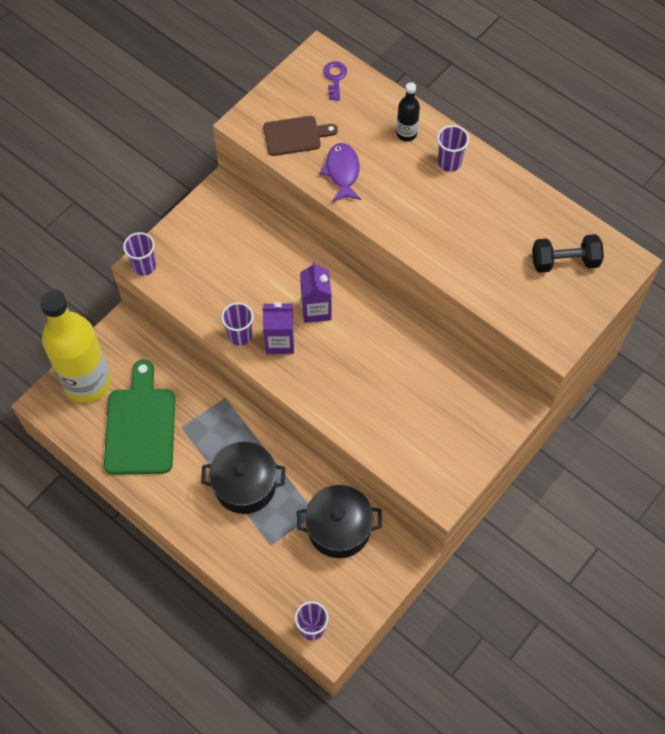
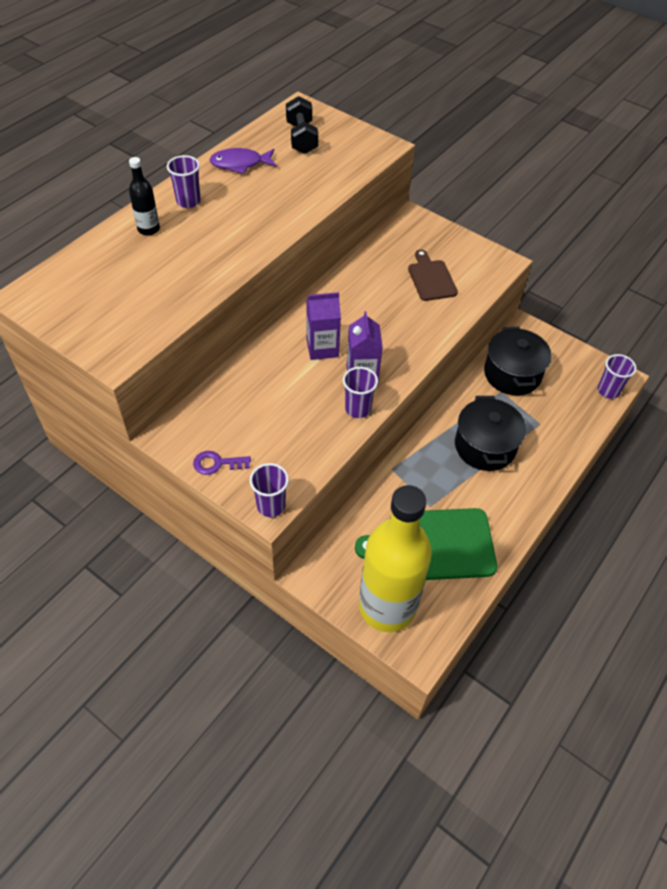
camera: 95 degrees left, 10 degrees down
(295, 135) = (140, 313): brown cutting board -> brown cutting board (431, 278)
(335, 78) = (62, 283): purple key -> purple key (217, 463)
(342, 172) = (194, 275): purple fish -> purple fish (240, 164)

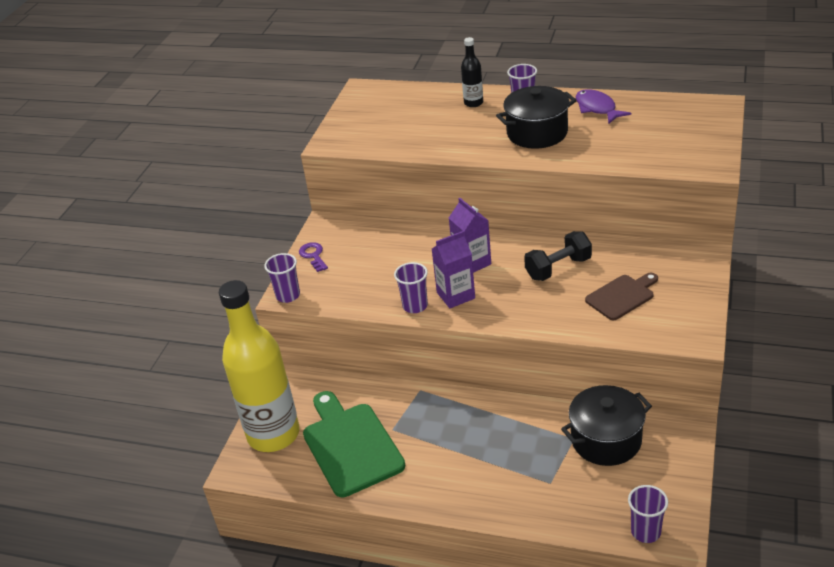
camera: 75 degrees right, 15 degrees down
(301, 138) = (670, 122): black dumbbell -> black dumbbell (558, 268)
(485, 446) = (489, 447): black pot -> black pot (537, 133)

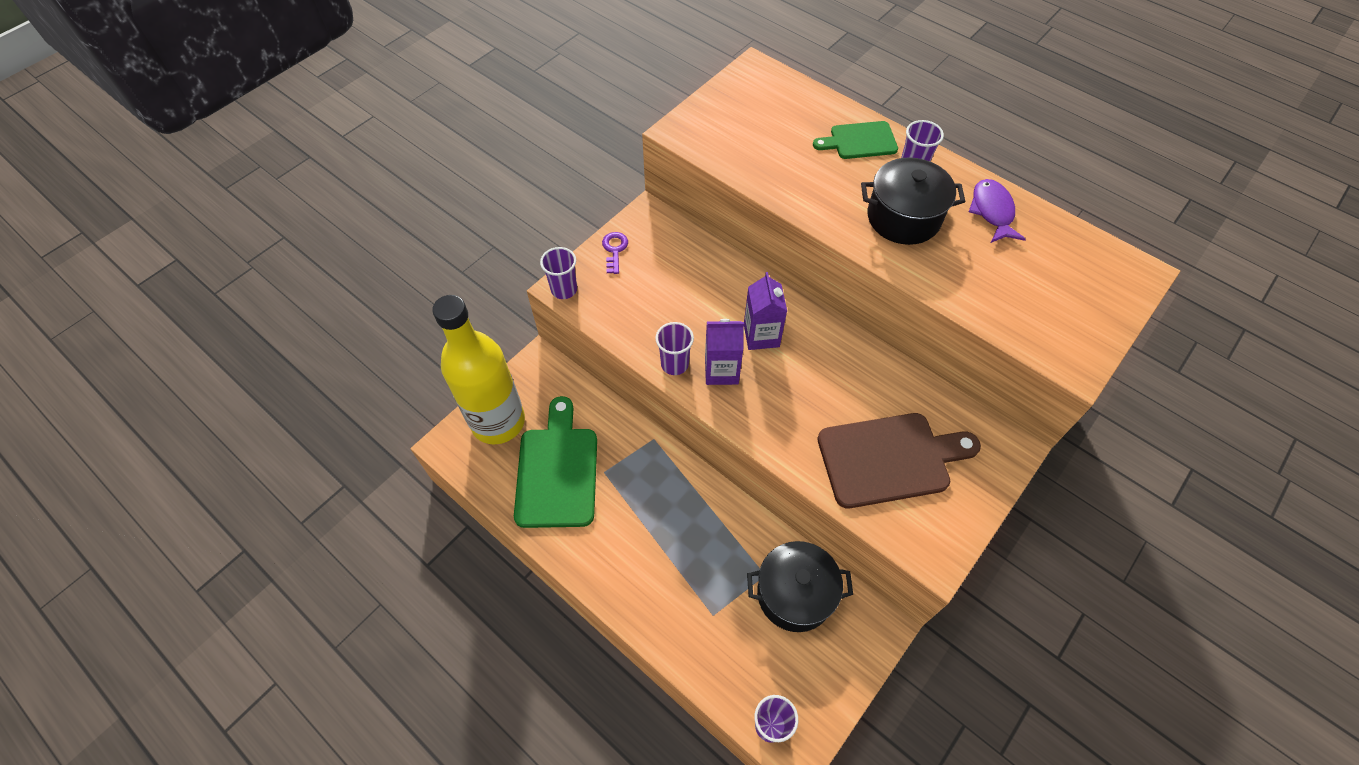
camera: 20 degrees right, 20 degrees up
(473, 103) = (859, 141): black bottle -> green cutting board
(558, 268) = (844, 387): black dumbbell -> none
(622, 296) = (889, 458): brown cutting board -> brown cutting board, size x1.71

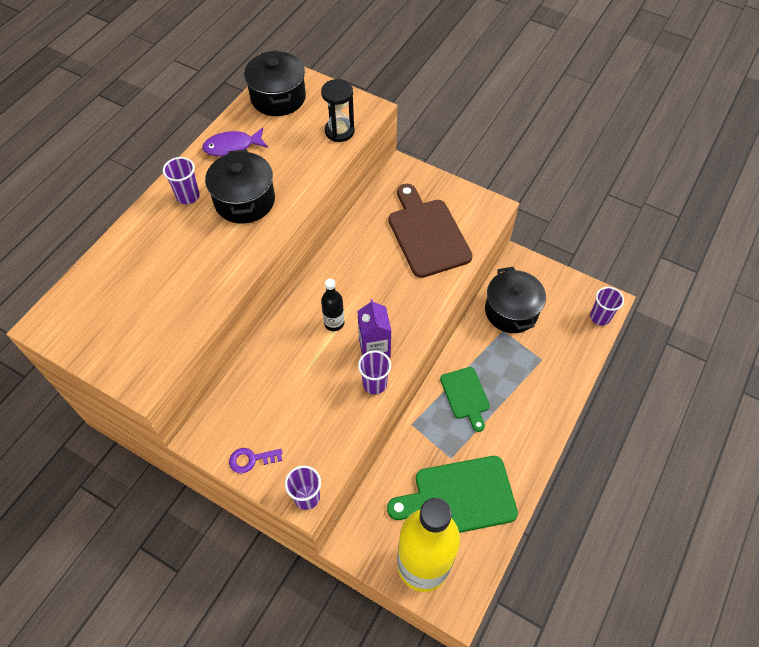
camera: 100 degrees left, 0 degrees up
(761, 335) = (334, 323): purple carton -> black bottle
(859, 141) = (154, 233): green cutting board -> green cutting board (465, 395)
(1028, 325) = (339, 131): none -> black hourglass
(1089, 263) = (278, 97): none -> black pot

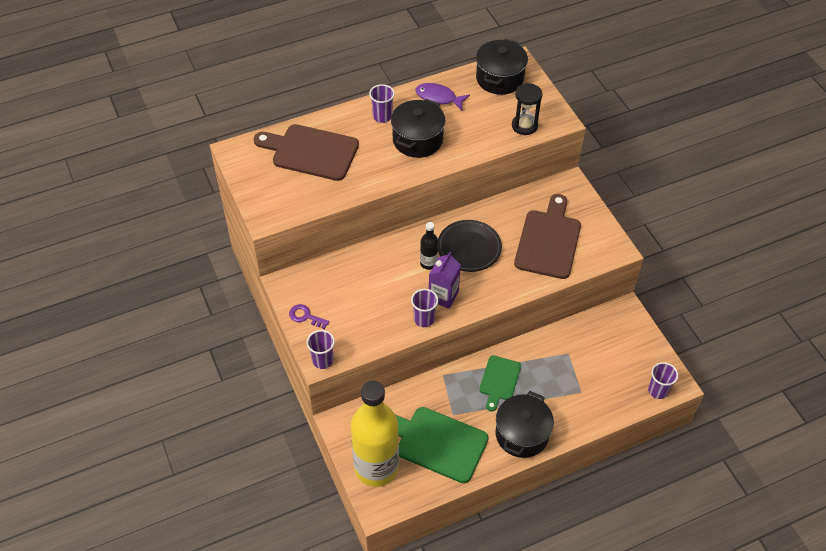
camera: 35 degrees right, 5 degrees down
(137, 276) = (311, 152): none -> brown cutting board
(360, 284) = (469, 248): none -> black plate
(511, 311) = (587, 343): black pot -> black pot (521, 434)

